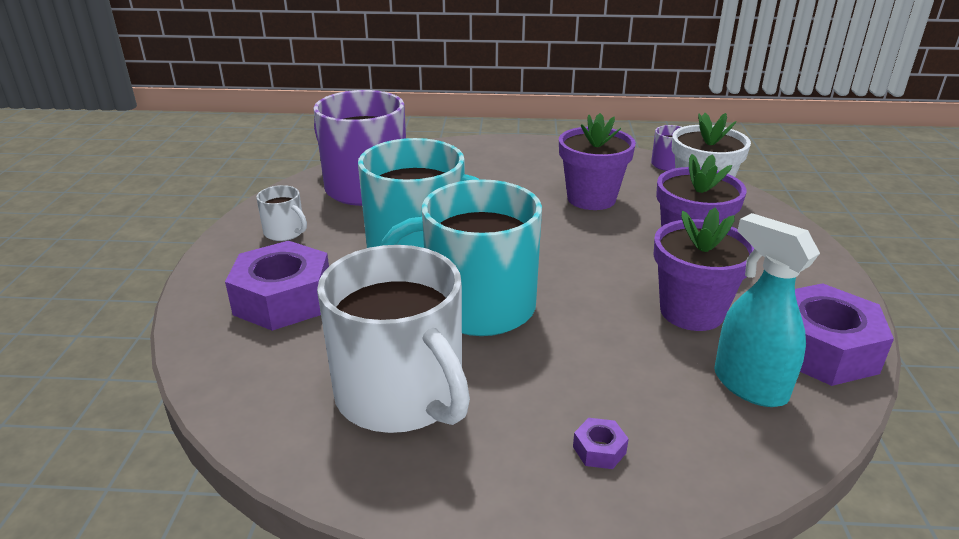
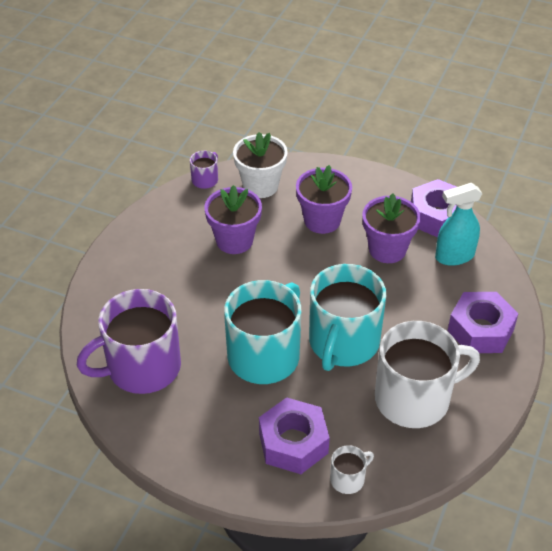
camera: 70 degrees left, 15 degrees up
(285, 232) = (195, 431): white mug -> white mug (348, 479)
(599, 450) = (480, 330): purple nut -> purple nut, size x2.49

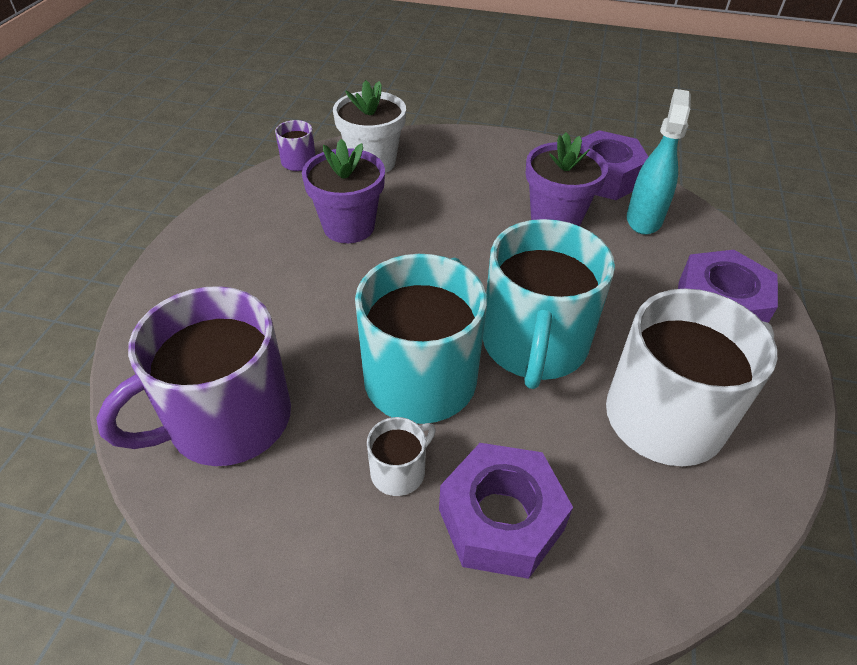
camera: 10 degrees left, 0 degrees up
(322, 220) = (461, 194): purple flower pot -> none
(348, 479) = (612, 575): white mug -> white mug (399, 471)
(454, 256) = (644, 219): turquoise spray bottle -> turquoise spray bottle turned 135 degrees clockwise

